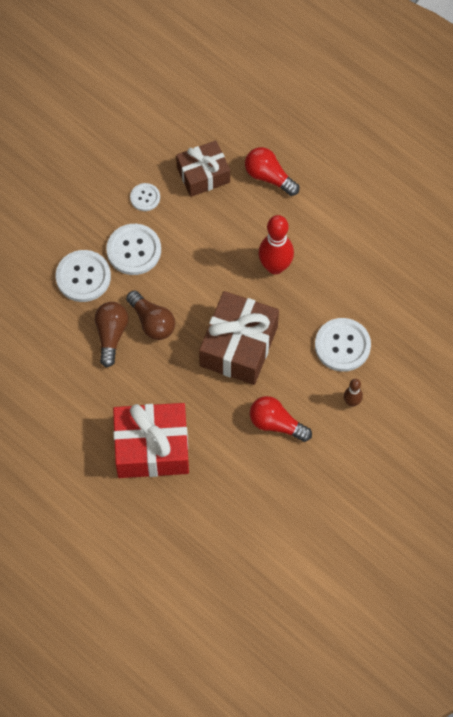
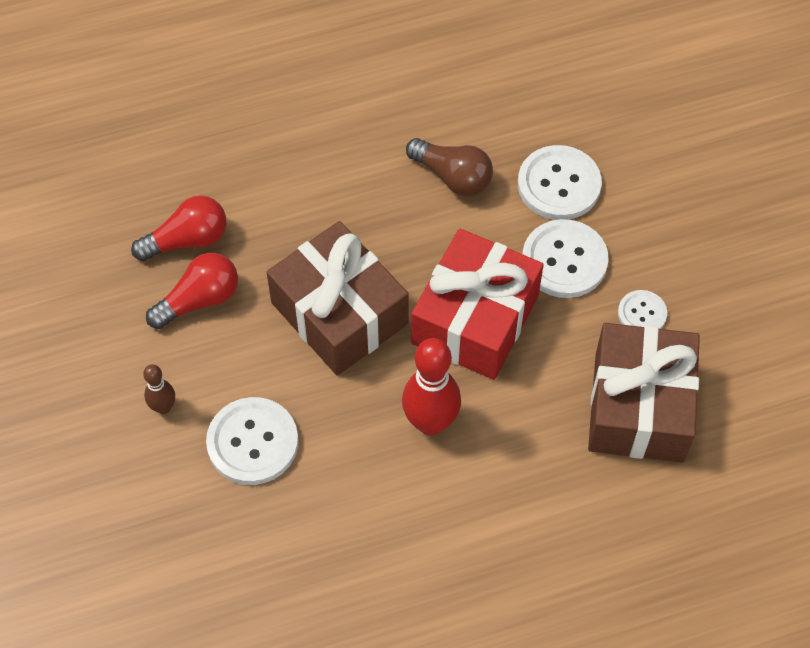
camera: 120 degrees right, 5 degrees down
(152, 322) = (442, 230): brown light bulb -> none
(152, 448) = (268, 148): red gift -> red gift (475, 319)
(203, 175) = (639, 407): brown gift -> brown gift, size x1.52
(269, 177) = (586, 494): red light bulb -> red light bulb (187, 240)

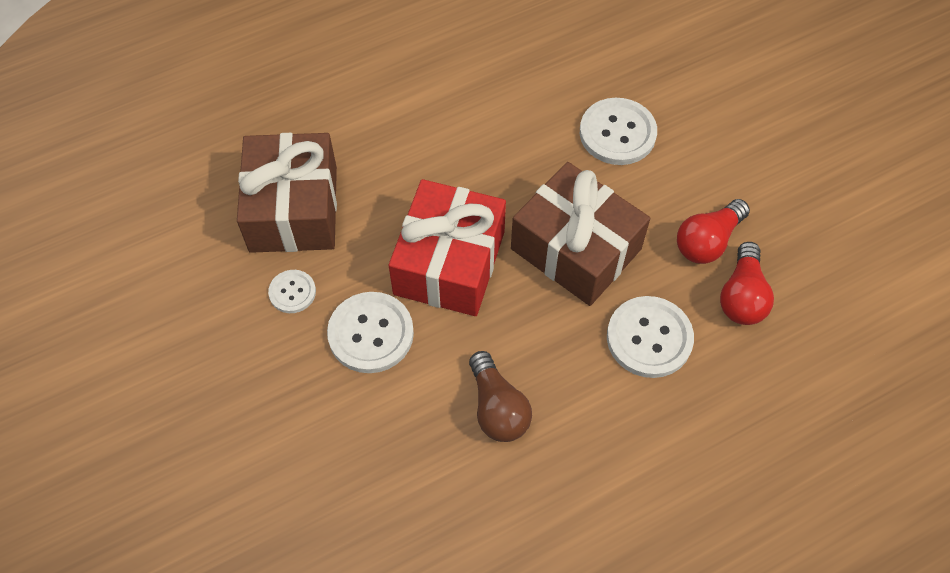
camera: 170 degrees right, 0 degrees up
(163, 407) = (701, 148): brown bowling pin -> none
(187, 240) = (742, 296): red light bulb -> red light bulb turned 45 degrees counterclockwise
(430, 422) = (473, 170): red bowling pin -> none
(453, 177) = (497, 408): brown light bulb -> brown light bulb turned 135 degrees counterclockwise
(559, 184) = (384, 417): white button -> white button (649, 338)

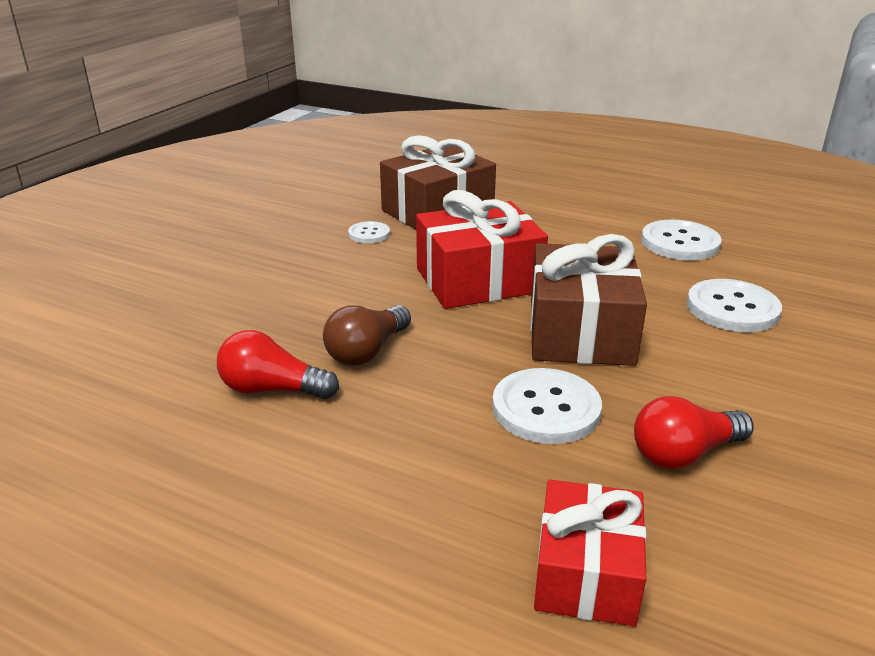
camera: 55 degrees right, 30 degrees down
(371, 333) = (371, 272): white button -> white button (680, 243)
(707, 241) = (710, 403): red light bulb -> red light bulb (272, 389)
(800, 423) = (586, 573): none -> red gift

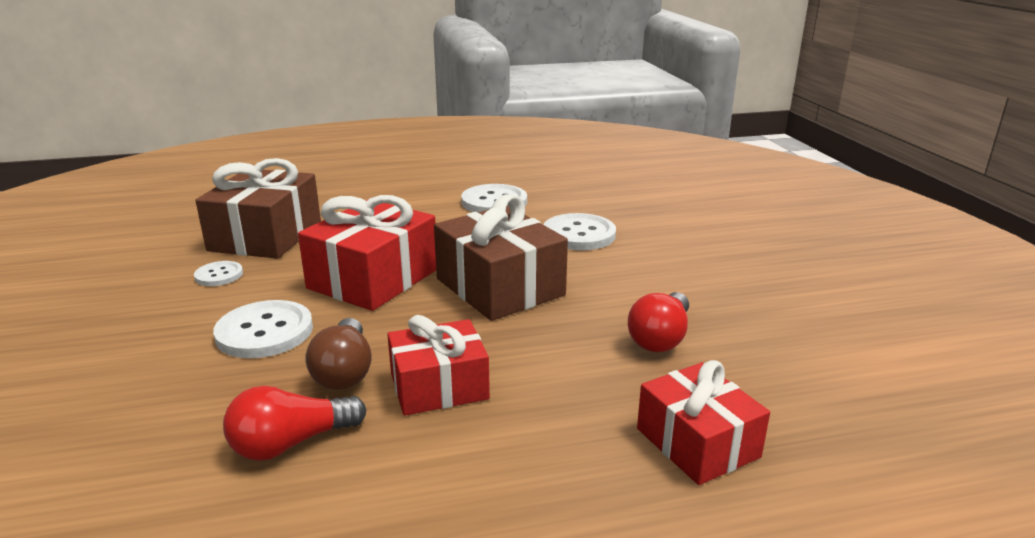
camera: 40 degrees left, 5 degrees down
(421, 398) = (439, 386): none -> red gift
(546, 408) = (542, 350): white button -> white button (264, 332)

